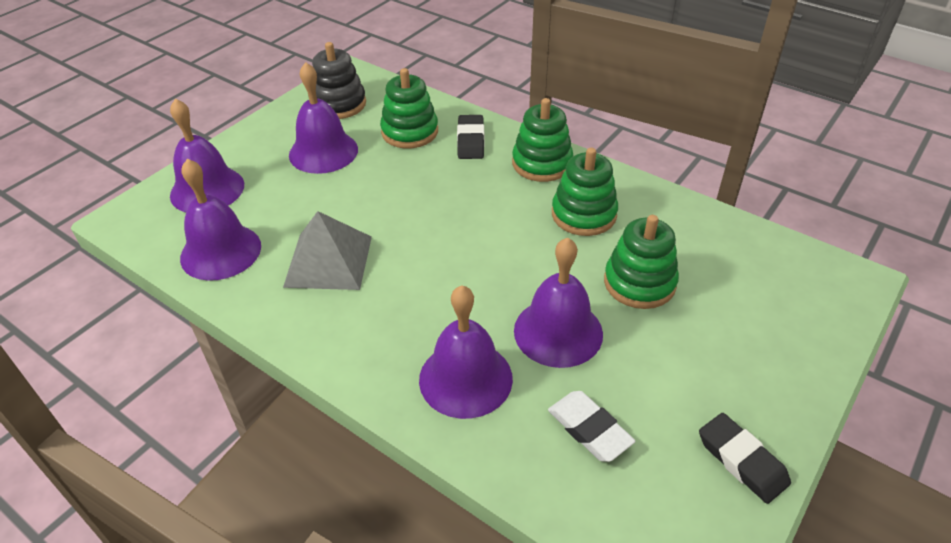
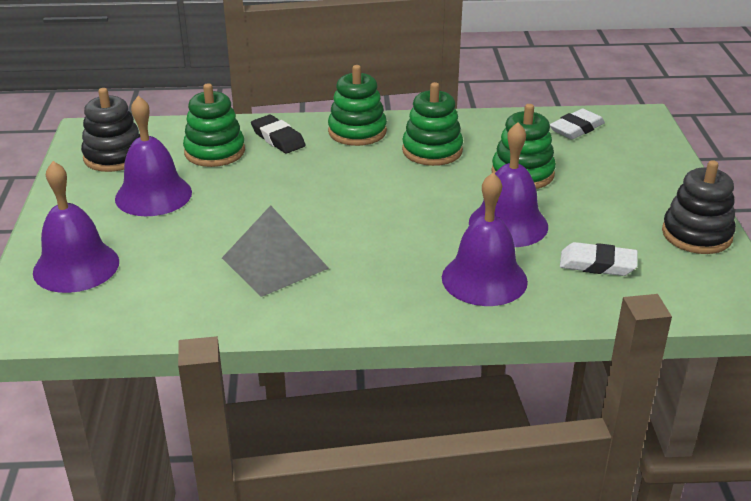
camera: 40 degrees left, 10 degrees down
(221, 251) = (164, 301): purple bell -> none
(742, 461) = (696, 234): black eraser -> black stacking toy
(760, 258) = (576, 128): none -> white eraser

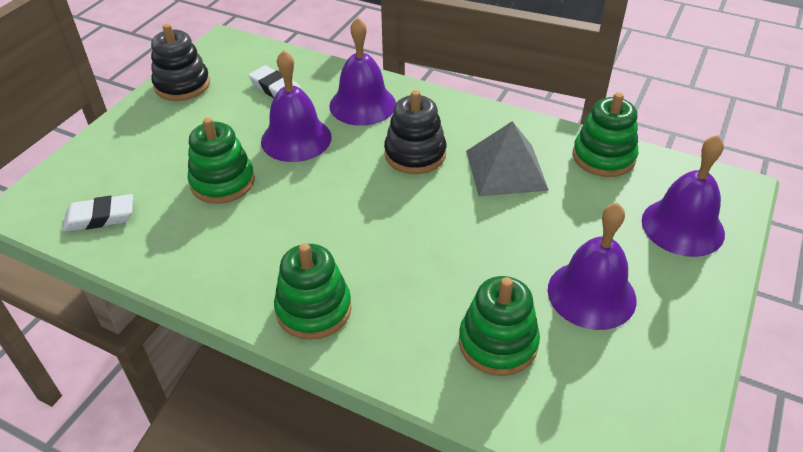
camera: 150 degrees left, 10 degrees up
(114, 156) = (627, 388): black stacking toy -> black stacking toy (415, 154)
(278, 138) = (411, 337): black eraser -> none
(432, 151) = (267, 244): green stacking toy -> green stacking toy (603, 157)

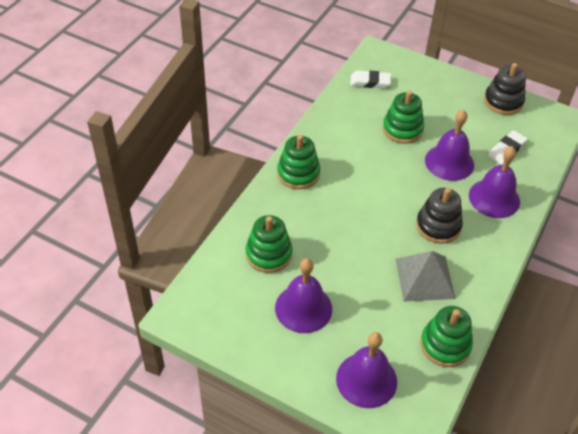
camera: 90 degrees right, 5 degrees up
(100, 217) = (370, 82): white eraser -> white eraser turned 75 degrees counterclockwise

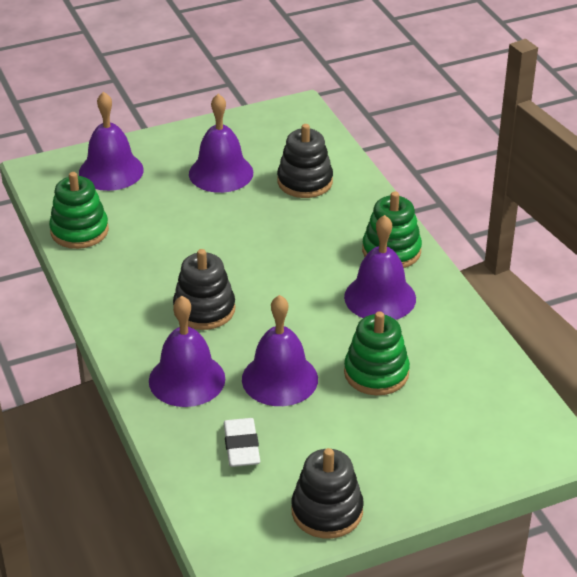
camera: 130 degrees right, 10 degrees down
(268, 254) = (305, 182): green stacking toy -> black stacking toy
(344, 157) = (380, 297): none -> purple bell
(370, 82) = (496, 397): white eraser -> none
(425, 278) = (157, 261): grey pyramid -> none

